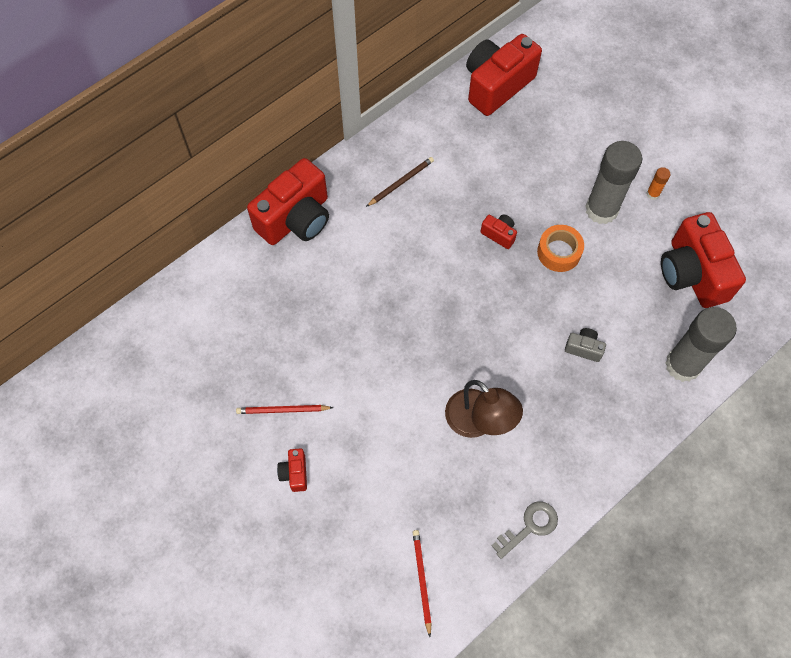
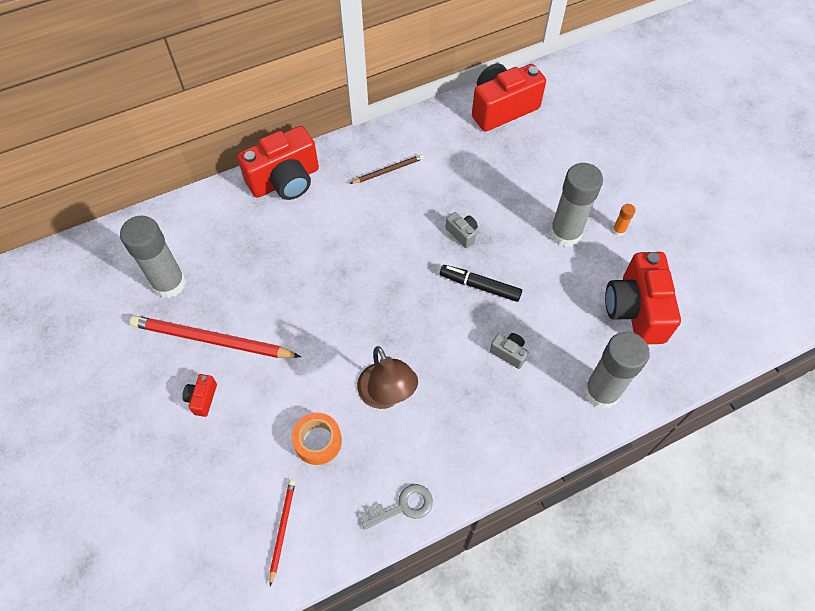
camera: 15 degrees right, 5 degrees down
(214, 361) = (169, 283): none -> grey glue stick
(283, 410) = (213, 340): red pencil -> red pencil, size x1.95
(499, 234) = (462, 234): red camera -> grey camera
(534, 286) = (480, 286): none -> black marker
(559, 252) = (513, 262): orange tape -> orange tape (318, 441)

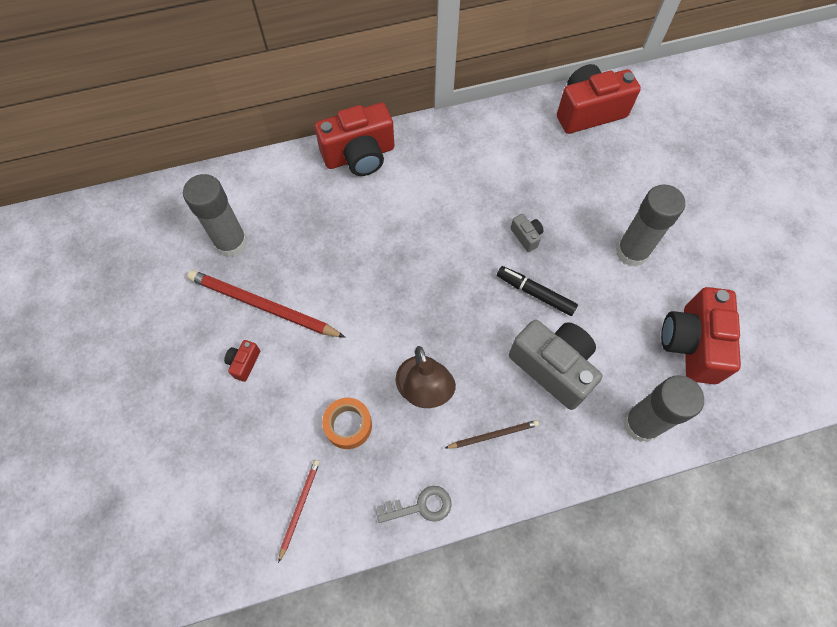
camera: 10 degrees right, 5 degrees up
(388, 170) = (462, 160): brown pencil -> brown pencil (493, 435)
(509, 353) = (553, 367): grey camera -> grey camera, size x2.31
(618, 230) = (688, 257): orange glue stick -> none

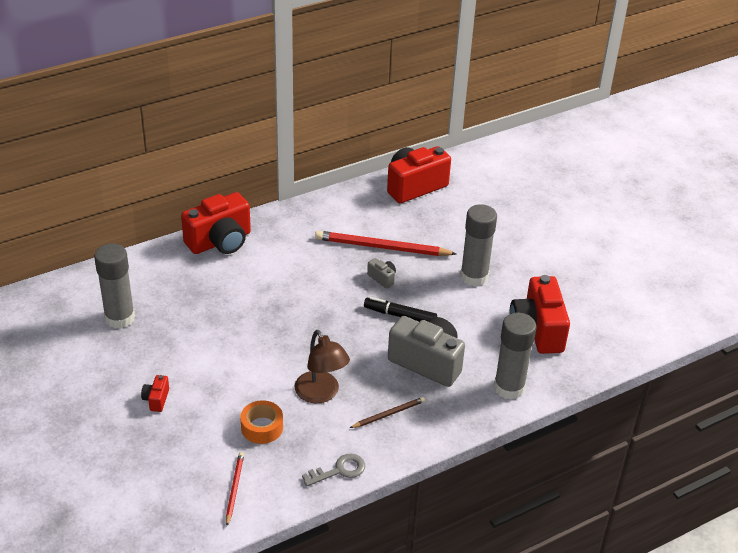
camera: 15 degrees left, 25 degrees down
(263, 306) = (162, 358): red pencil -> red pencil (382, 247)

